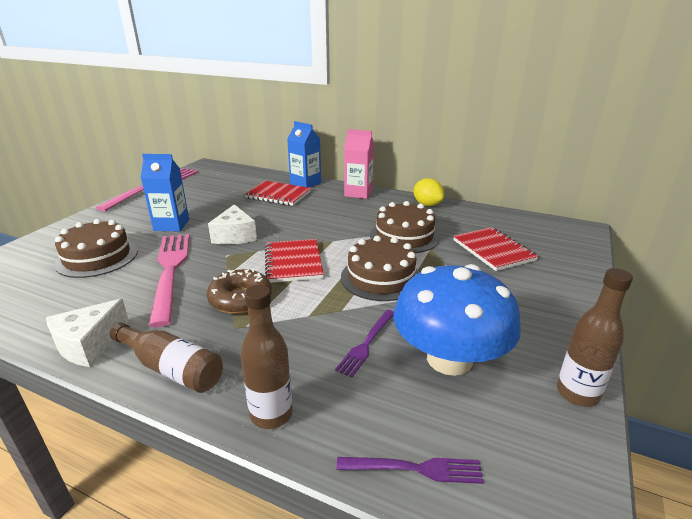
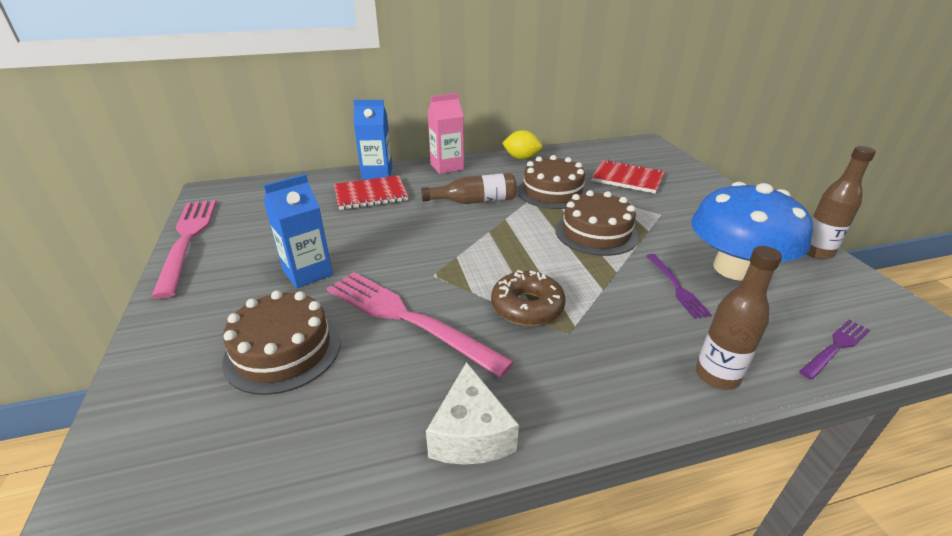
camera: 40 degrees left, 5 degrees up
(171, 368) = (588, 398): brown bottle -> brown bottle (474, 201)
(235, 236) = (405, 253): white cheese -> none
(293, 262) = (509, 252): red notebook -> none

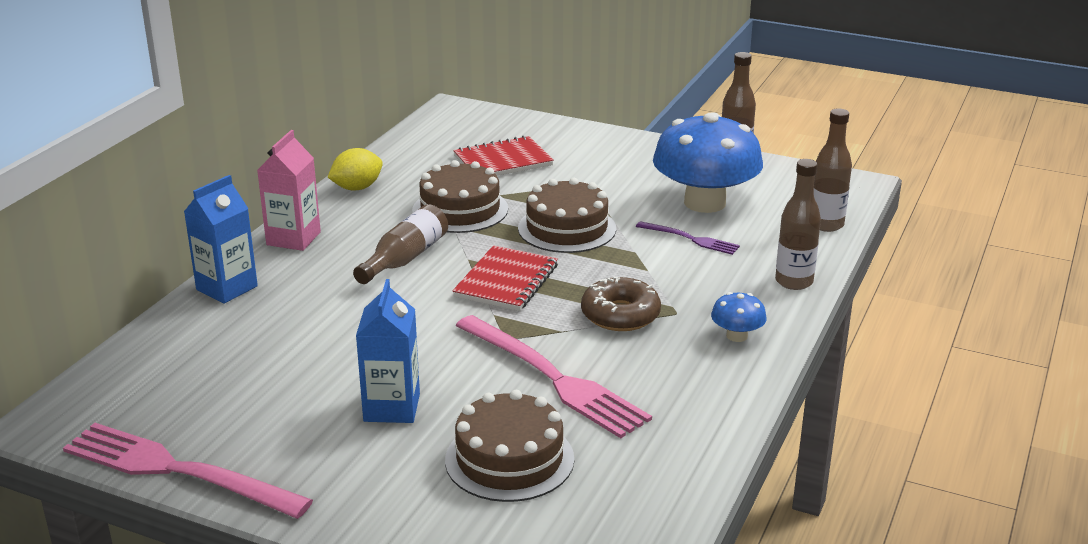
camera: 50 degrees left, 5 degrees down
(370, 195) = (277, 312): red notebook -> red notebook (506, 281)
(407, 318) = (553, 378): pink fork -> pink fork turned 120 degrees counterclockwise
(471, 434) = (724, 404): white cheese -> none
(583, 385) = (737, 336): none -> blue mushroom
(836, 347) = (826, 224): purple fork -> brown bottle

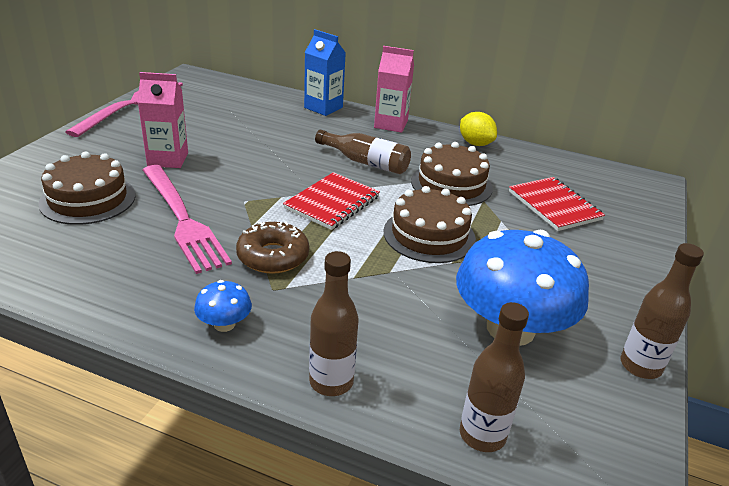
camera: 85 degrees right, 5 degrees up
(392, 407) = (168, 159): blue carton -> pink carton
(506, 281) = (332, 203): red notebook -> red notebook turned 75 degrees counterclockwise
(553, 378) = (182, 219): pink fork -> pink fork turned 75 degrees counterclockwise
(690, 239) = (421, 310): purple fork -> none

